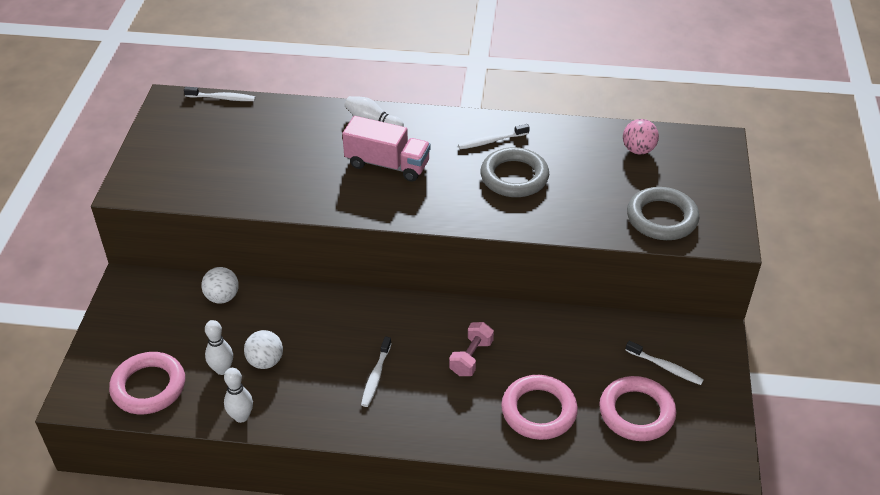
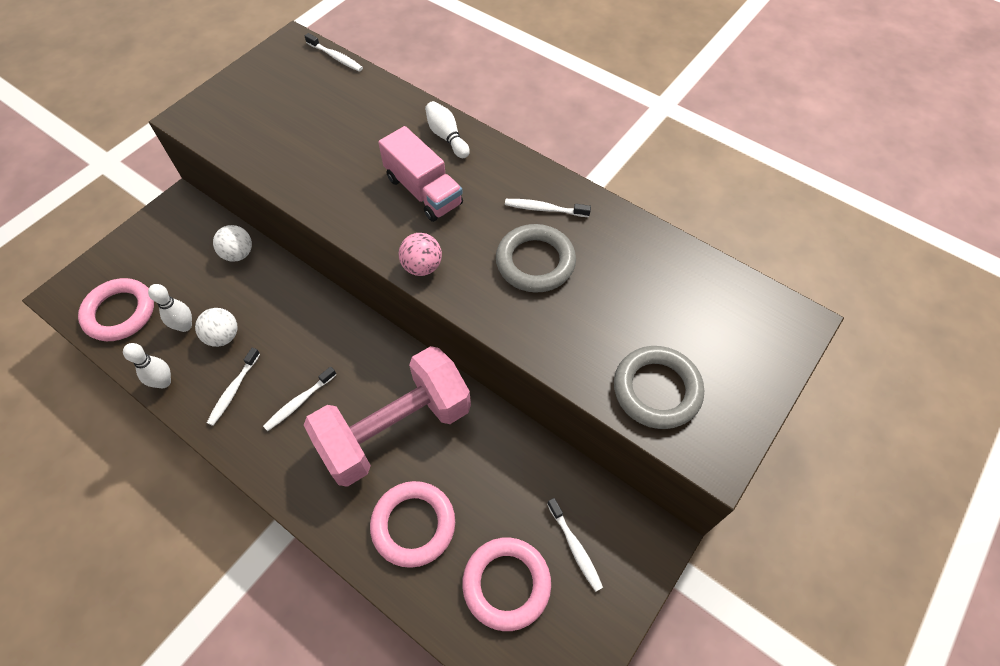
camera: 30 degrees right, 15 degrees up
(311, 394) = (233, 390): none -> white toothbrush
(471, 358) = (395, 429): pink dumbbell -> pink dumbbell, size x2.44
(638, 150) = (694, 290): pink ball -> pink ball (422, 266)

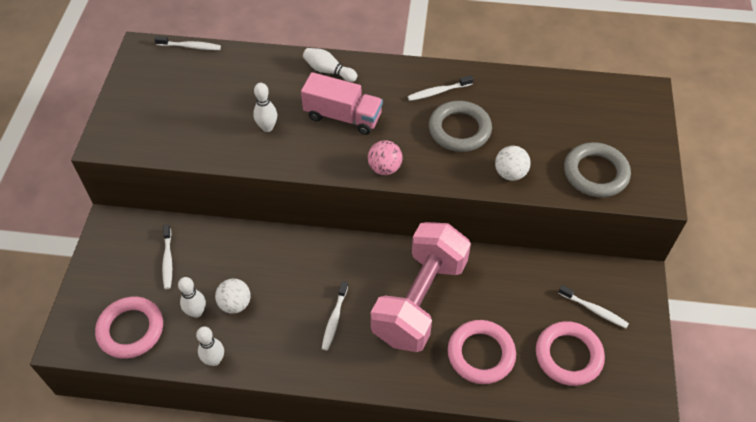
camera: 30 degrees left, 5 degrees down
(233, 390) = (276, 337): white toothbrush -> white toothbrush (168, 260)
(238, 254) = (195, 239): white ball -> white ball (510, 173)
(341, 169) = (267, 127): none -> white bowling pin

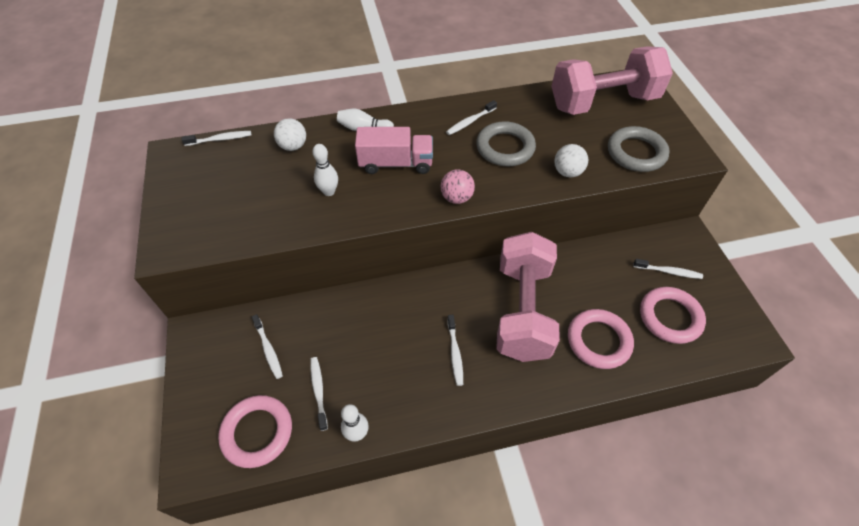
camera: 20 degrees left, 0 degrees up
(196, 312) = (319, 391): white bowling pin -> white toothbrush
(235, 304) = (354, 370): white ball -> white ball (293, 146)
(592, 107) = (603, 102): none -> pink dumbbell

